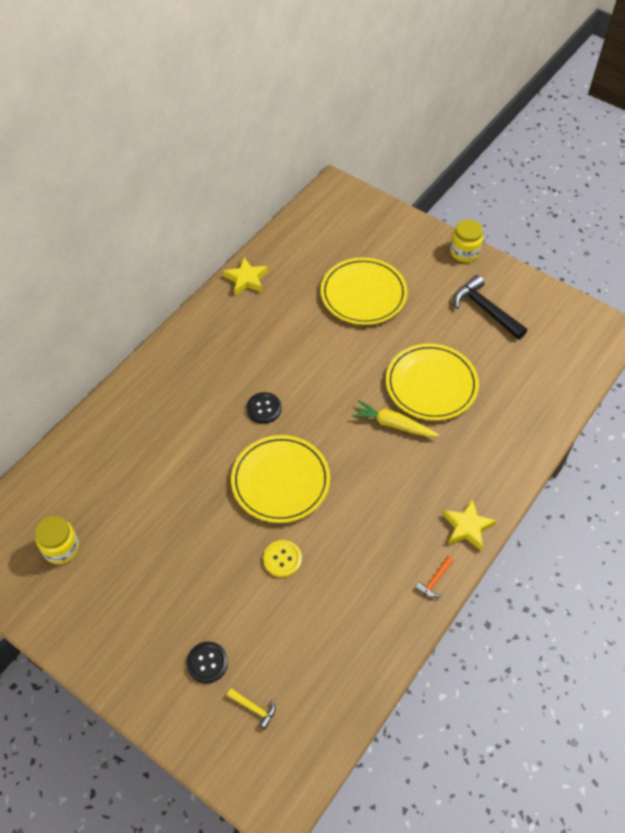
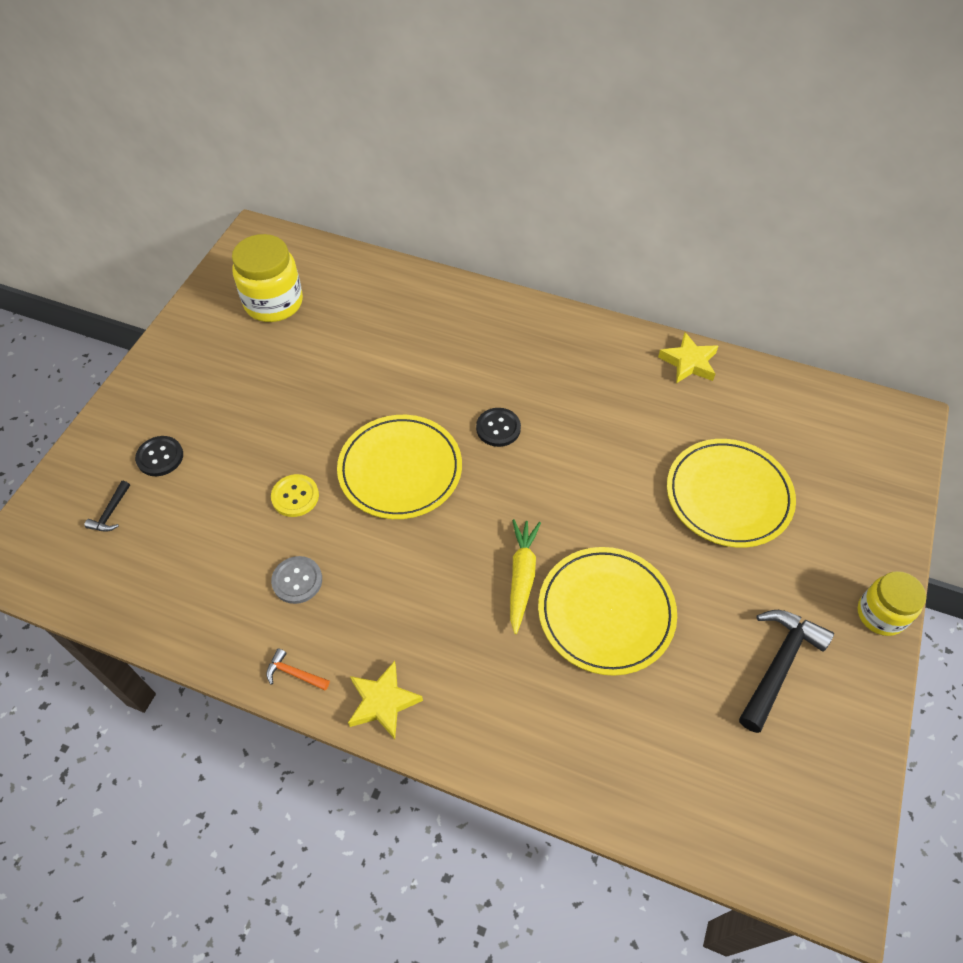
camera: 75 degrees right, 0 degrees up
(61, 548) = (274, 303): yellow jar -> yellow jar, size x1.54
(254, 708) = (111, 512): yellow hammer -> black hammer
(359, 568) = (297, 580): none -> grey button

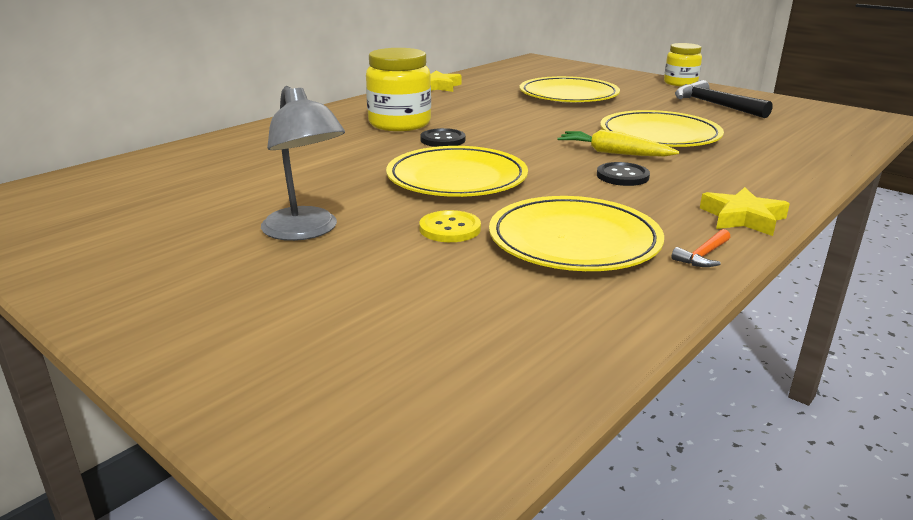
camera: 70 degrees left, 30 degrees down
(111, 512) = (365, 364): black hammer -> none
(160, 457) = (294, 310): black button -> black button (622, 176)
(266, 416) = (306, 231): none -> grey lamp
(274, 303) = (119, 207): yellow jar -> yellow jar (399, 124)
(297, 580) = (574, 240): grey button -> yellow plate

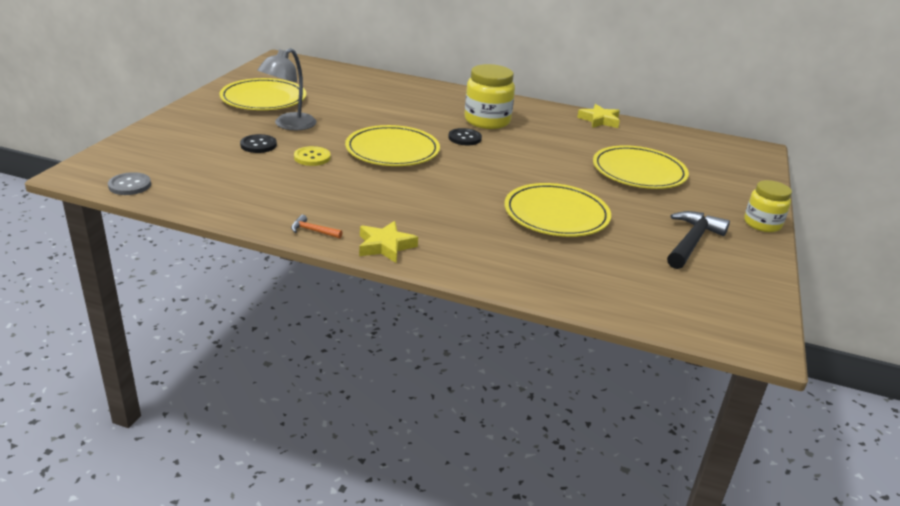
camera: 65 degrees right, 5 degrees up
(490, 421) = (130, 185): none -> grey button
(574, 240) = (314, 192): yellow plate -> yellow plate (263, 99)
(613, 153) = (489, 197): yellow carrot -> none
(622, 176) = (439, 202): black button -> black button (258, 145)

